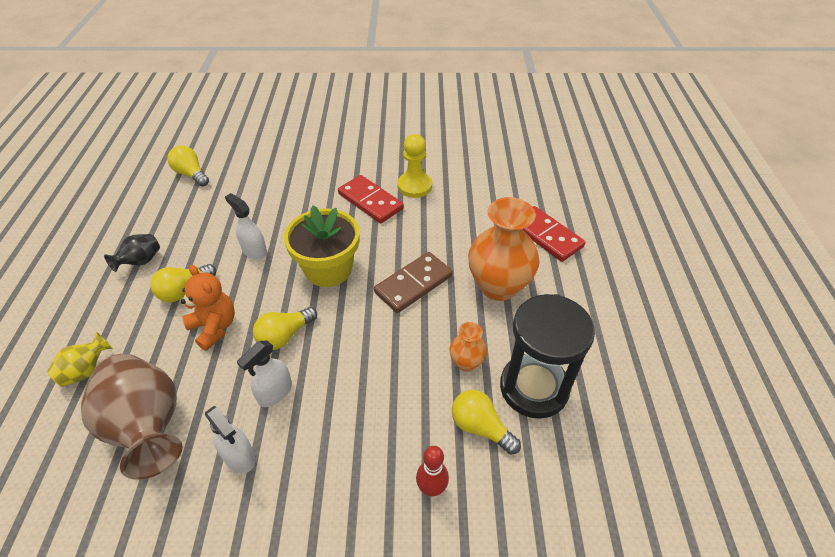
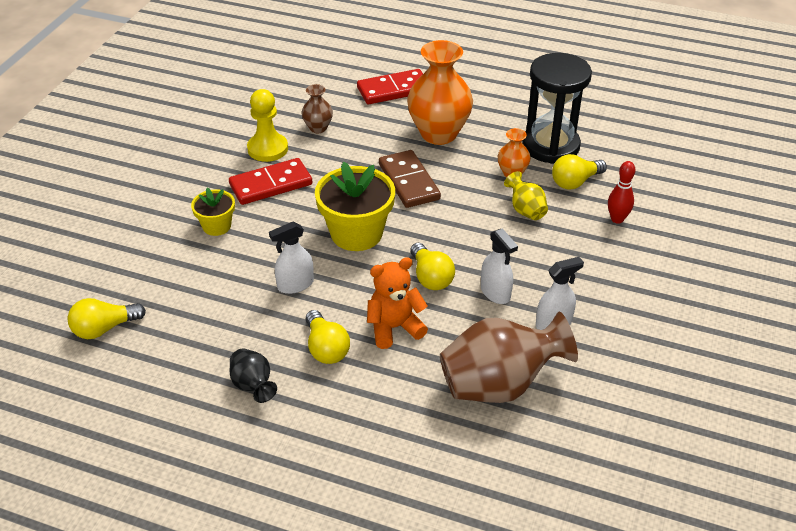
camera: 70 degrees left, 5 degrees down
(86, 371) = (406, 436): yellow vase -> yellow vase (525, 210)
(310, 189) = (216, 226): none -> yellow flower pot
(458, 205) = (318, 128): none -> brown vase

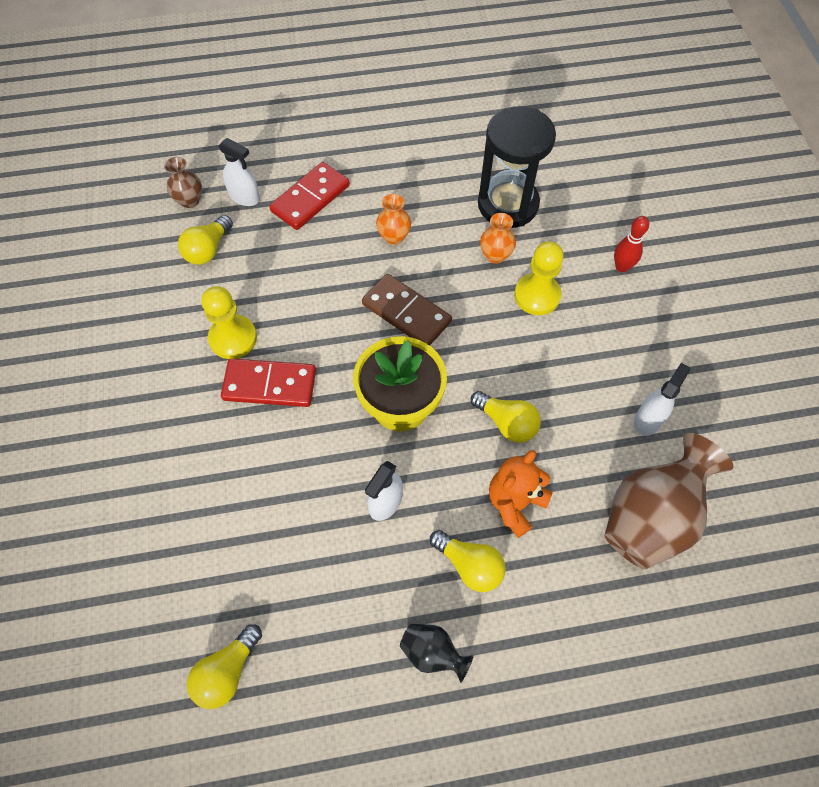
camera: 30 degrees left, 20 degrees up
(216, 226) = (251, 469): yellow flower pot -> none
(271, 184) = (270, 384): red domino -> red domino turned 60 degrees clockwise
(318, 128) = (267, 285): brown vase -> brown vase (190, 200)
(439, 134) = (394, 237): orange vase -> orange vase, size x0.48
(495, 293) = (576, 410): white spray bottle -> white spray bottle (245, 197)
(525, 210) = (537, 295): yellow vase -> yellow pawn
(575, 182) = (557, 239): yellow light bulb -> yellow light bulb (208, 249)

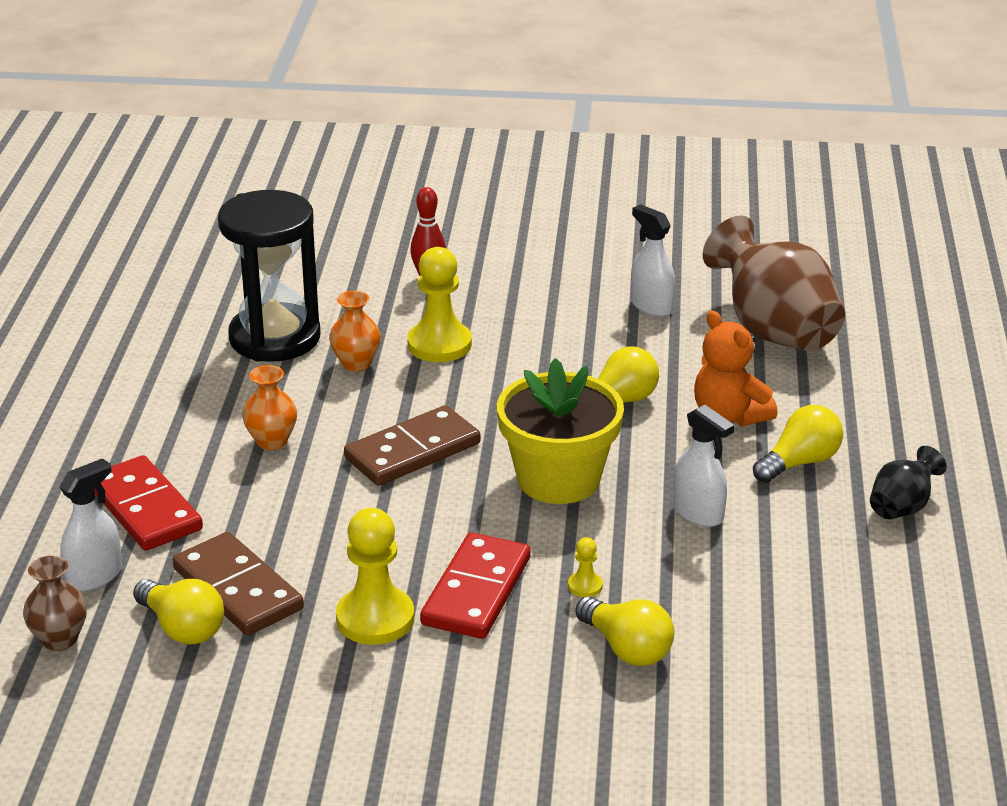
camera: 75 degrees left, 30 degrees down
(227, 671) = (899, 677): yellow light bulb -> yellow light bulb (627, 648)
(247, 264) = (238, 589): none -> brown domino
(287, 446) = (585, 586): none -> yellow pawn

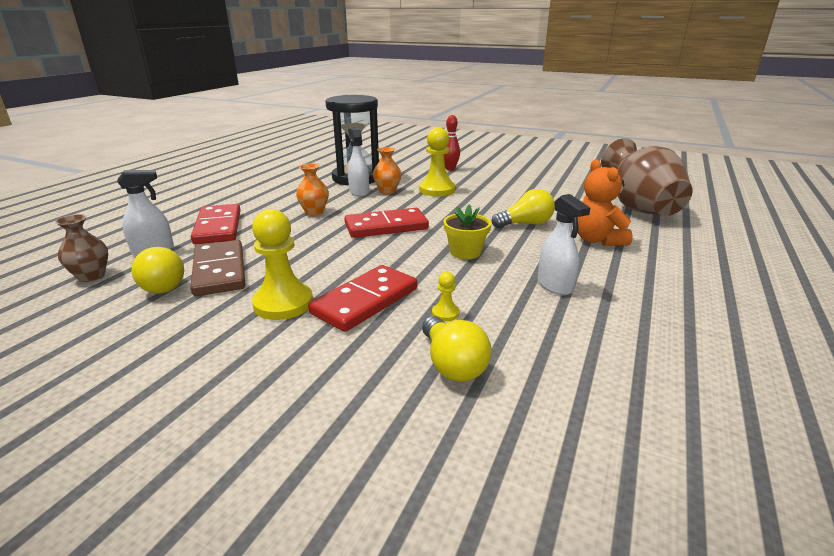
camera: 20 degrees right, 5 degrees down
(413, 451) = (386, 227): brown domino -> red domino
(558, 479) = (465, 252): yellow flower pot -> yellow flower pot, size x0.55
(651, 306) = (565, 191): white spray bottle -> white spray bottle (359, 192)
(799, 462) = (643, 270): yellow light bulb -> none
(902, 507) = (727, 310): black vase -> none

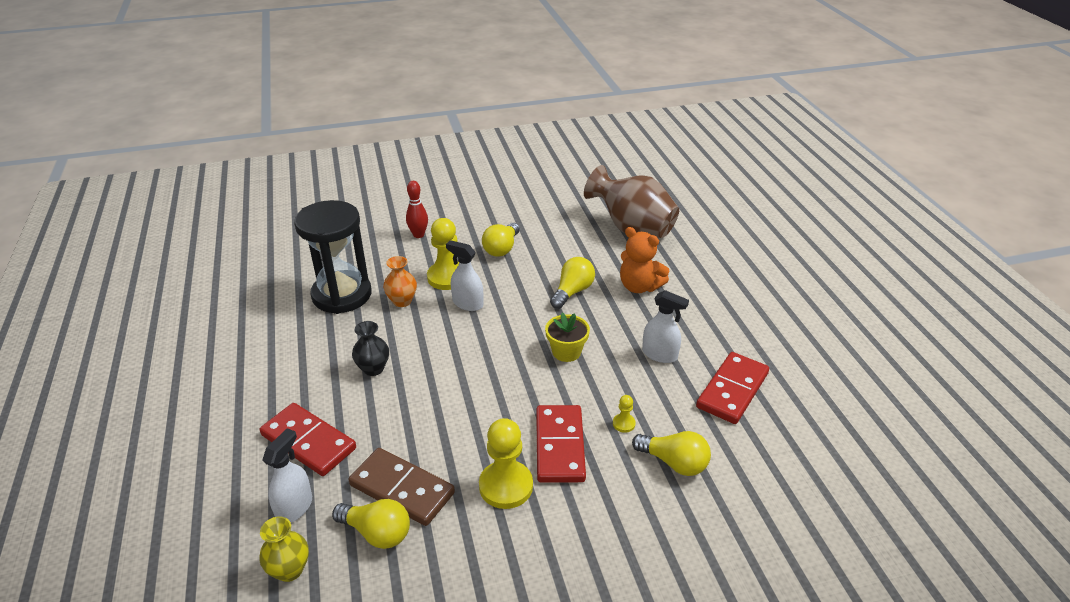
camera: 40 degrees left, 10 degrees up
(91, 276) = (289, 570): brown vase -> yellow vase
(314, 212) = (373, 369): orange vase -> black vase
(359, 192) = (375, 316): white spray bottle -> white spray bottle (467, 303)
(386, 227) = (468, 354): red domino -> red domino (732, 390)
(501, 189) = (502, 248): none -> yellow light bulb

